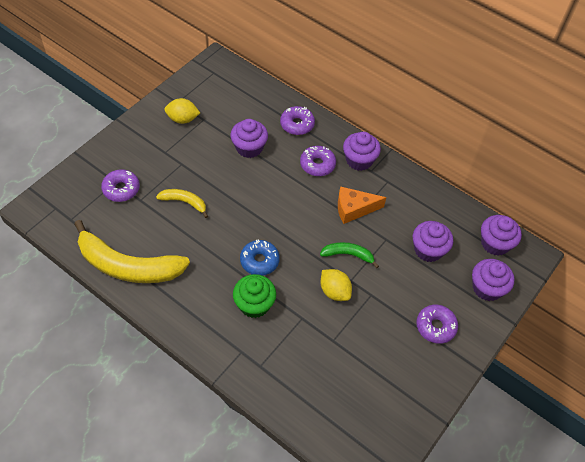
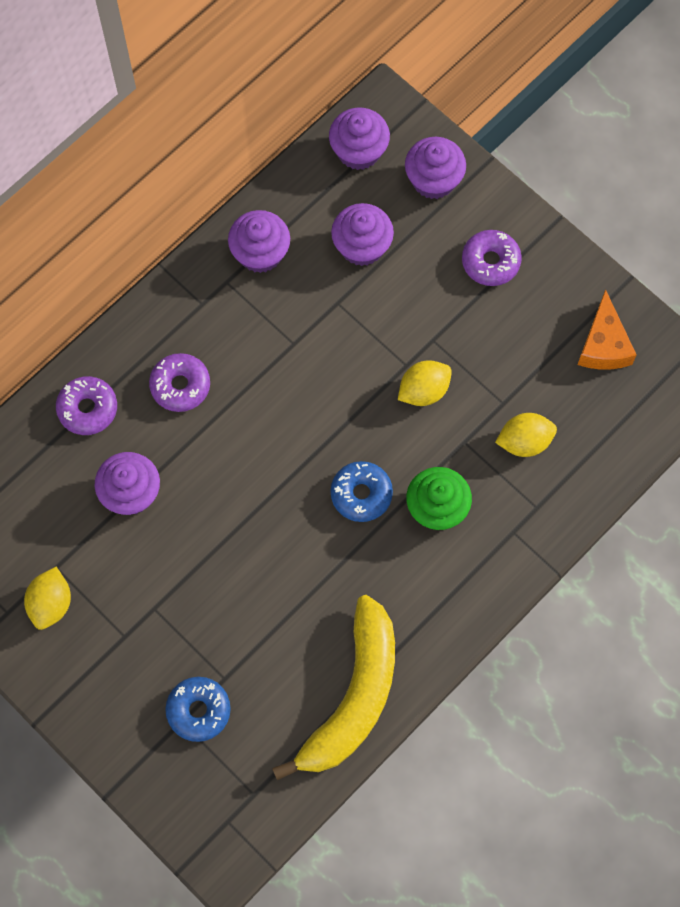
camera: 80 degrees left, 15 degrees up
(121, 189) = (198, 710): purple donut -> blue donut
(184, 202) = (237, 605): yellow banana -> none
(307, 355) = (524, 441): none -> yellow lemon
(348, 255) = (361, 362): green banana -> none
(354, 209) = (276, 341): orange cheese -> orange cheese (603, 344)
(359, 160) = (178, 319): purple cupcake -> purple cupcake (260, 253)

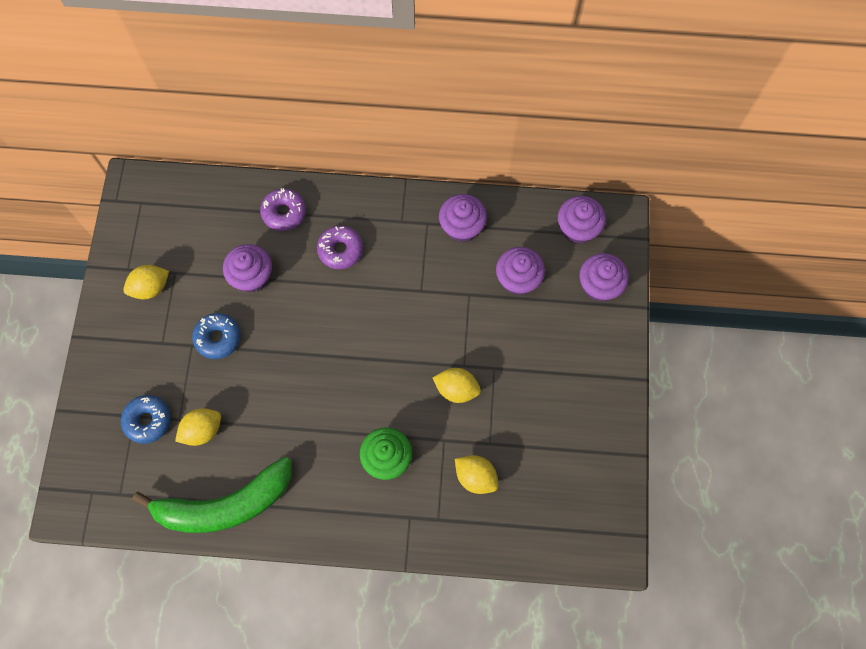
camera: 50 degrees right, 0 degrees up
(256, 663) = (202, 430): none -> yellow lemon
(354, 696) = (225, 504): yellow banana -> green banana
(361, 494) = (358, 406): blue donut -> blue donut (218, 338)
(490, 262) = (576, 361): purple donut -> none
(603, 344) = (584, 475): orange cheese -> none

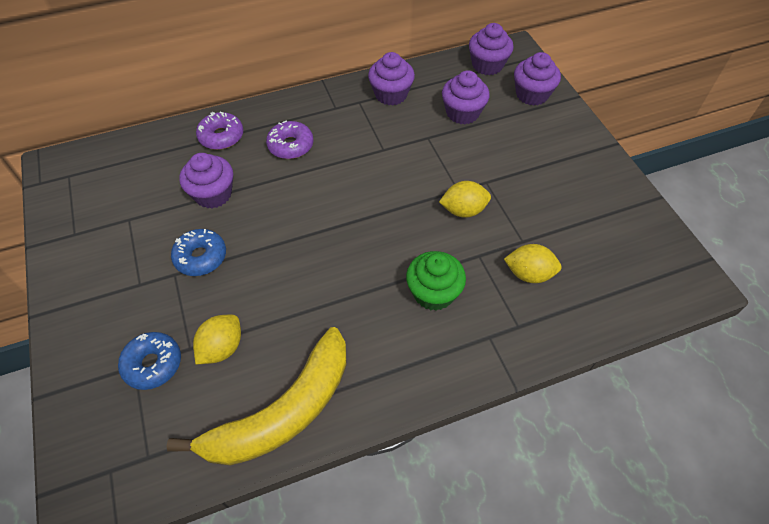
camera: 25 degrees left, 15 degrees down
(151, 288) = (107, 240): yellow lemon -> none
(225, 504) = (283, 412): green banana -> yellow banana

